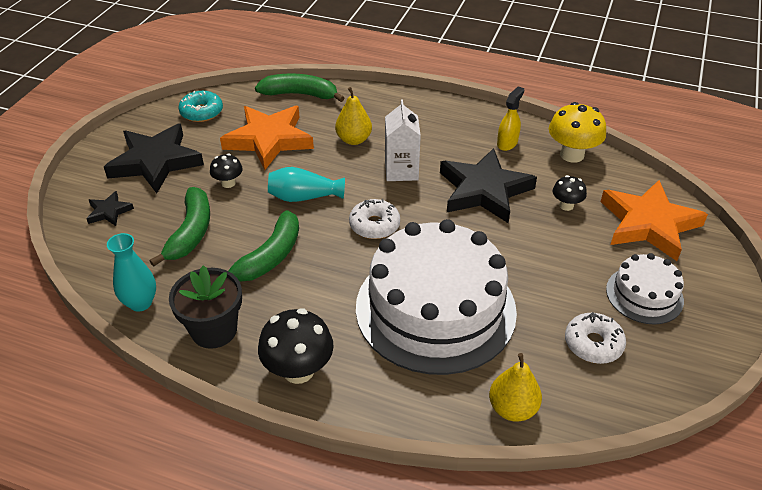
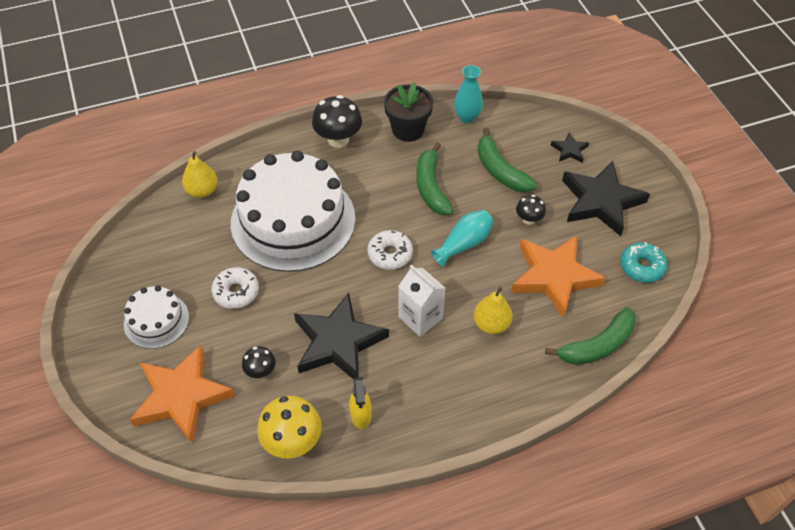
camera: 140 degrees right, 10 degrees up
(593, 344) = (175, 259): white donut -> white donut (236, 292)

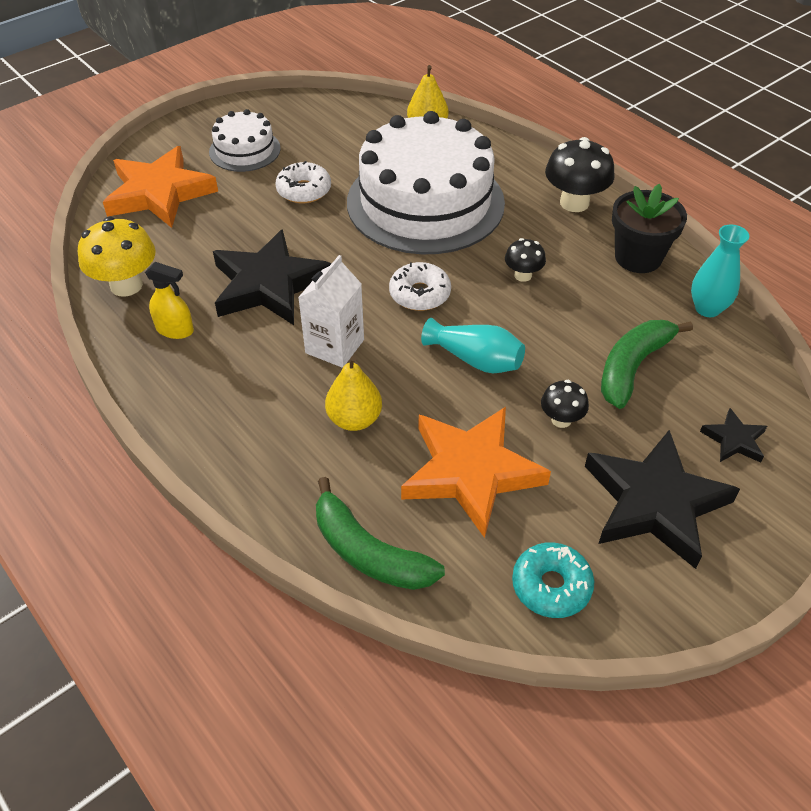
camera: 70 degrees right, 5 degrees down
(261, 371) = (208, 237): black mushroom -> black mushroom (523, 275)
(361, 415) = (175, 330): yellow spray bottle -> yellow spray bottle turned 135 degrees counterclockwise
(431, 187) = (553, 304): green banana -> none

